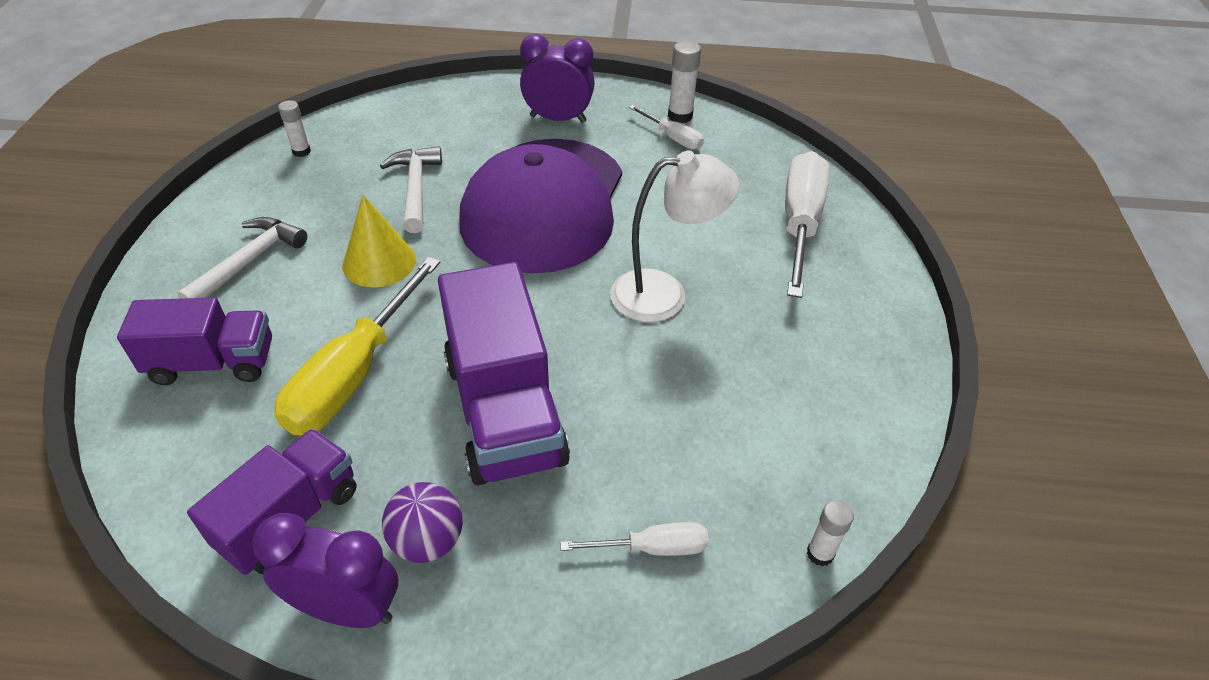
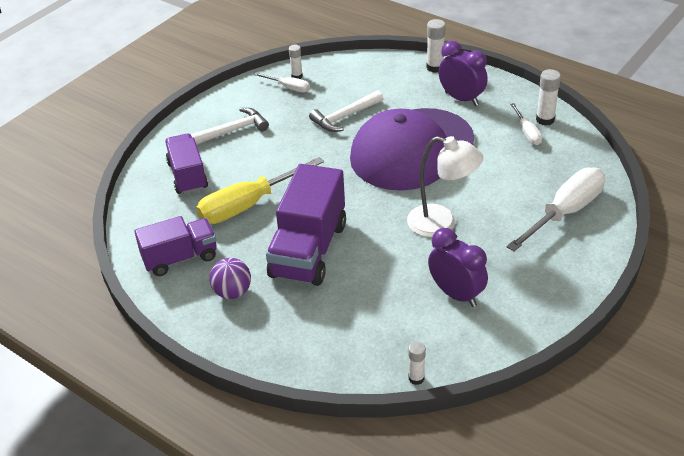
camera: 35 degrees right, 5 degrees down
(213, 363) = (187, 176): purple truck -> purple truck turned 135 degrees counterclockwise
(347, 609) = (181, 304): purple clock -> purple clock (456, 294)
(379, 262) = (297, 152): yellow cone -> none
(415, 188) = (344, 117): white hammer -> white hammer turned 150 degrees counterclockwise
(493, 89) = (435, 67): none -> white glue stick
(652, 548) = (333, 339): white screwdriver -> white screwdriver (288, 88)

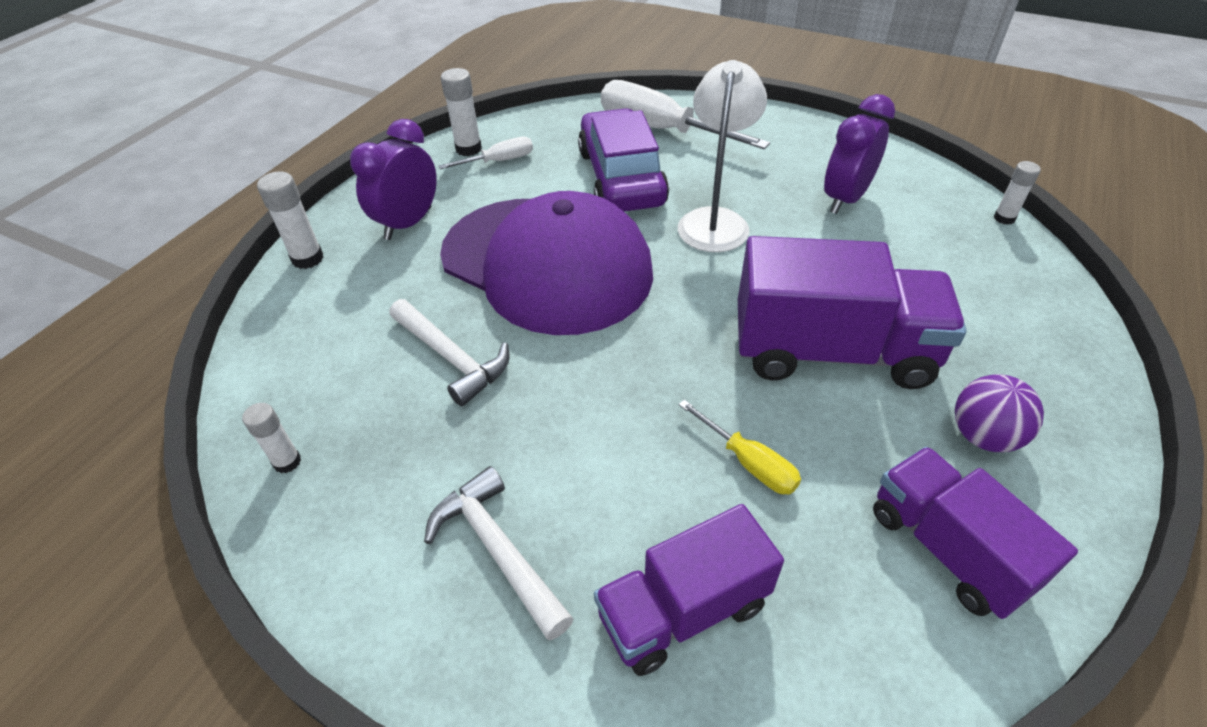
camera: 100 degrees left, 5 degrees up
(248, 205) = (748, 462): yellow screwdriver -> yellow screwdriver, size x0.50
(288, 88) = (333, 469): white screwdriver -> none
(500, 186) = (621, 177): none -> purple car

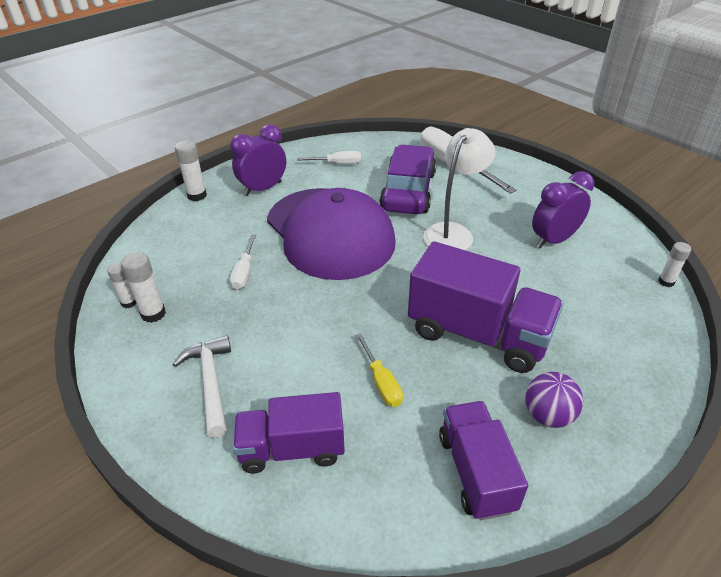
camera: 20 degrees right, 5 degrees down
(452, 358) = (244, 272): white hammer -> white screwdriver
(468, 149) = (323, 152): white glue stick -> white glue stick (153, 314)

